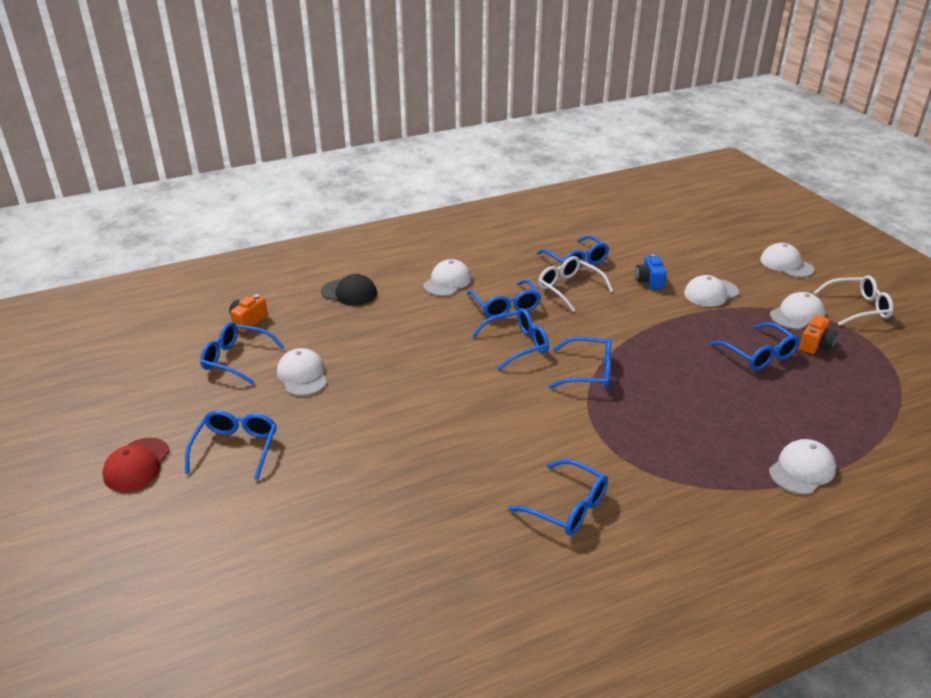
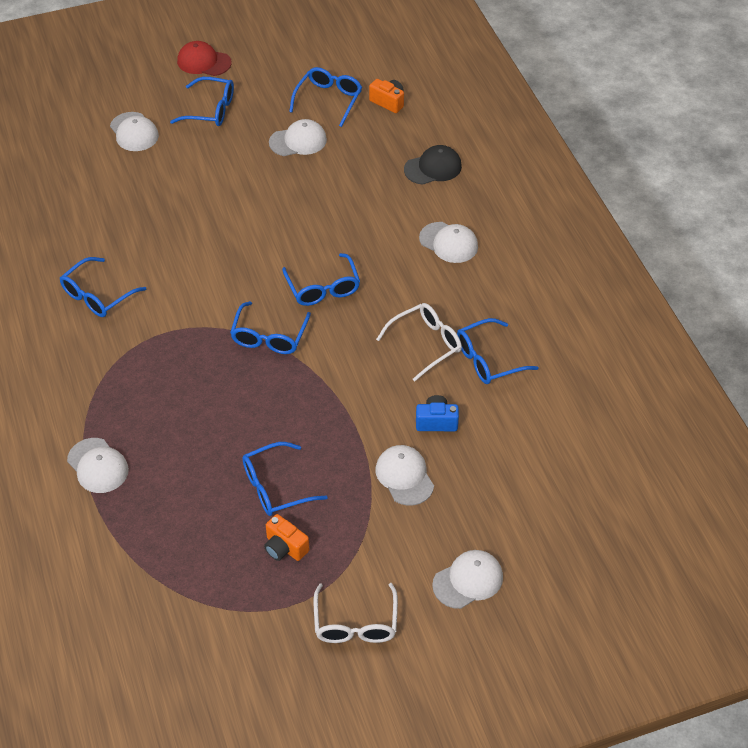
camera: 95 degrees right, 15 degrees up
(349, 292) = (433, 168): black cap -> black cap turned 135 degrees counterclockwise
(505, 306) = (394, 286): blue glasses -> none
(797, 315) = (348, 551): white cap -> white cap (134, 132)

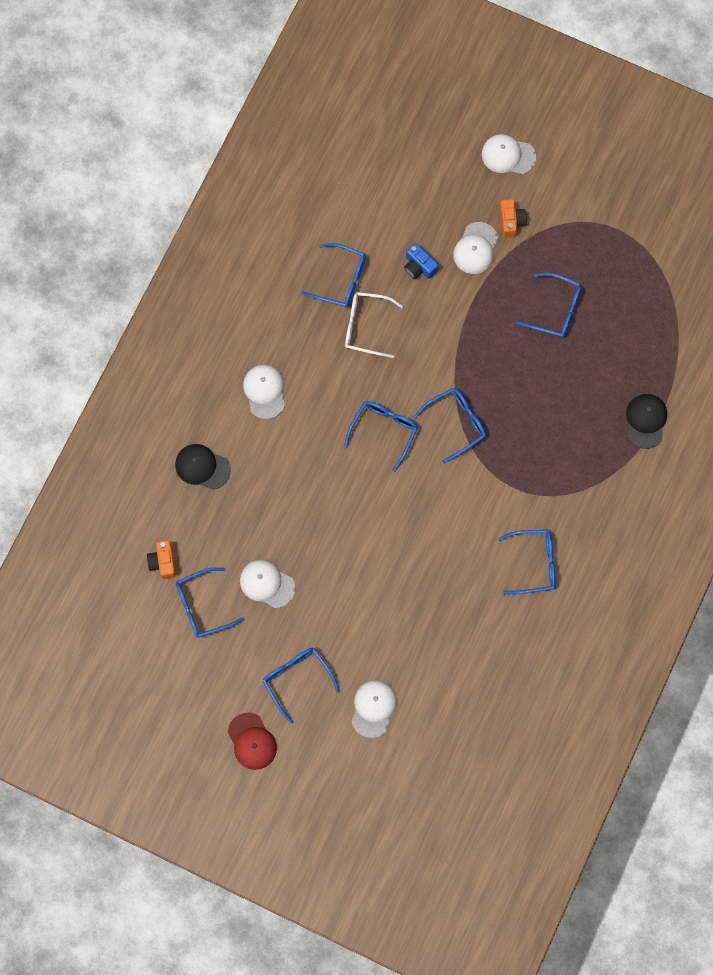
camera: 135 degrees left, 25 degrees up
(98, 466) = (646, 421): white cap -> black cap
(285, 547) = (587, 266): orange camera -> orange camera (511, 221)
(355, 624) = (593, 186): white glasses -> none

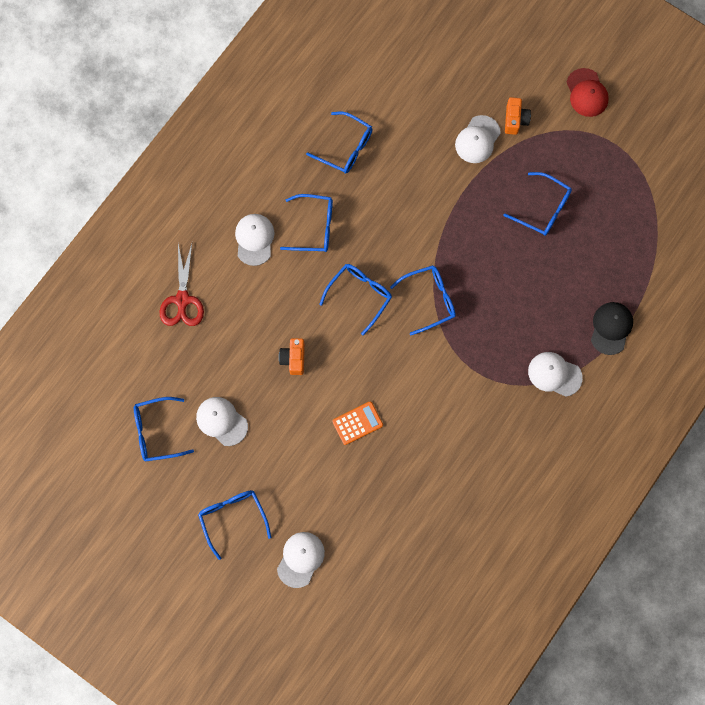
camera: 10 degrees right, 0 degrees up
(163, 562) = (128, 383): orange camera -> orange camera (293, 359)
(202, 467) = (182, 300): black cap -> red scissors
(252, 741) = (178, 570): red cap -> red cap (587, 93)
(365, 326) = (361, 195): white glasses -> none
(405, 562) = (357, 423): none -> orange calculator
(419, 266) = (421, 147): blue camera -> none
(508, 155) = (523, 59): white cap -> white cap (554, 374)
(534, 563) = (480, 446): blue glasses -> blue glasses (314, 227)

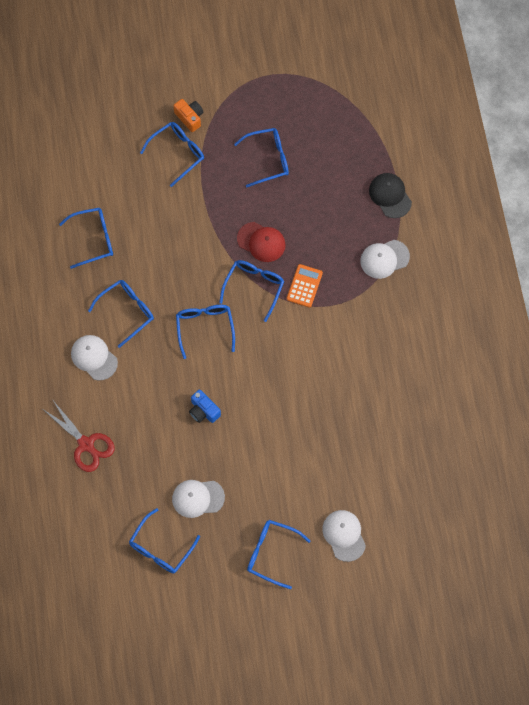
camera: 45 degrees left, 5 degrees down
(293, 359) = (203, 411): orange camera -> blue camera
(357, 423) = (290, 412): orange calculator -> orange calculator (304, 286)
(477, 139) = (177, 153): white cap -> blue glasses
(587, 93) = (219, 57): red cap -> red cap (261, 242)

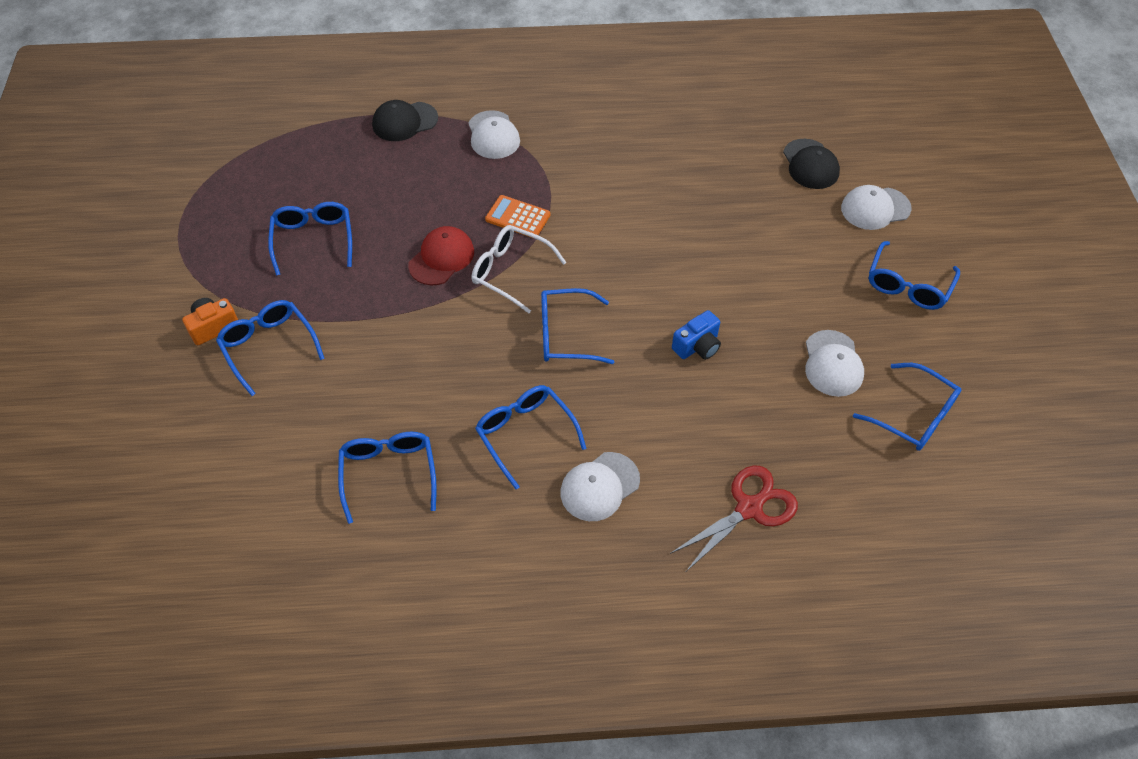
camera: 85 degrees left, 15 degrees down
(254, 287) = (510, 272): blue glasses -> white glasses
(384, 489) = (810, 164): none -> black cap

